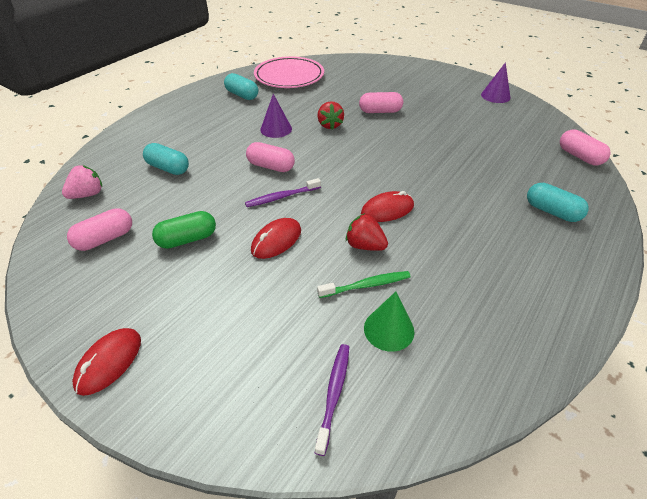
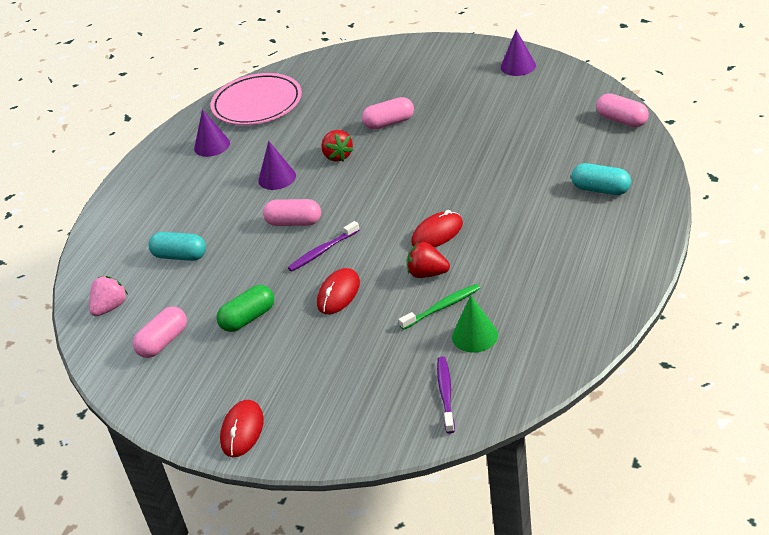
camera: 10 degrees left, 5 degrees down
(242, 95) = (212, 145): turquoise capsule -> purple cone

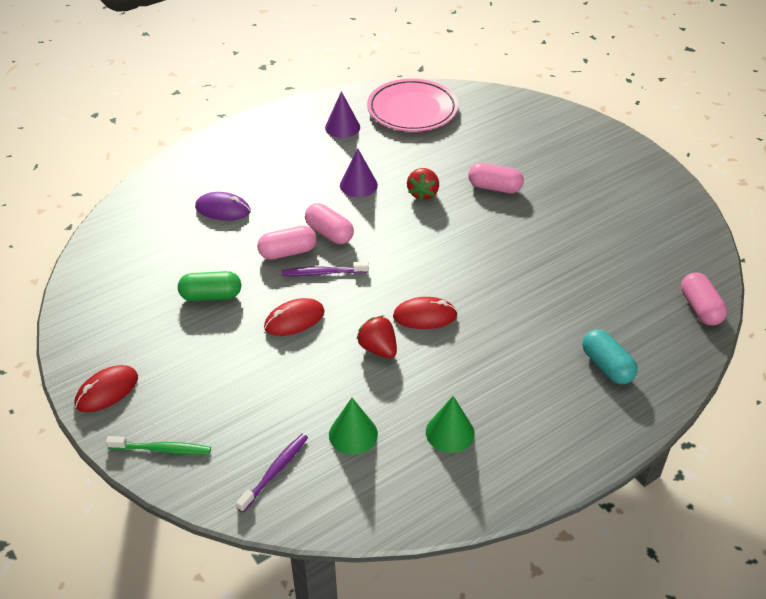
camera: 30 degrees right, 5 degrees up
(110, 307) = (135, 222): pink strawberry -> none
(163, 342) = (137, 275): pink capsule -> pink capsule (288, 252)
(180, 256) = (223, 209): turquoise capsule -> purple mouse
(442, 307) = (356, 388): green toothbrush -> green toothbrush (162, 449)
(518, 66) = (660, 197): purple cone -> none
(542, 292) = (450, 432): none -> green cone

